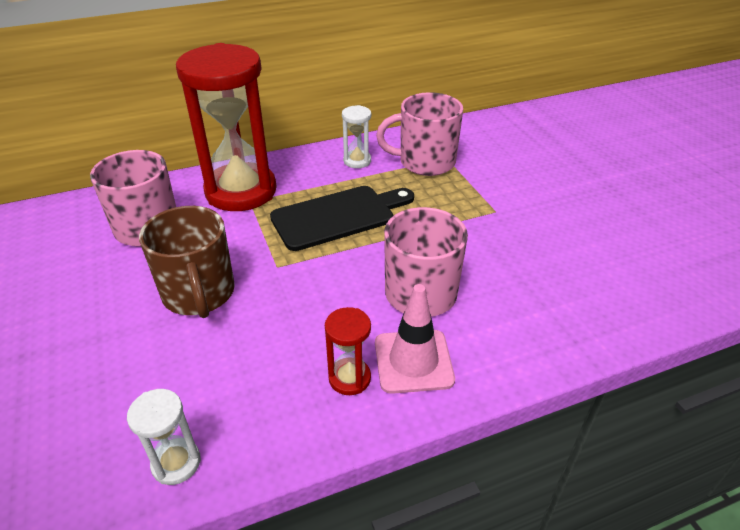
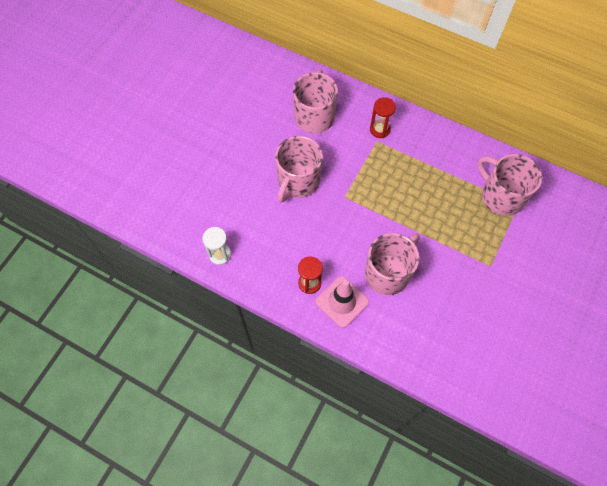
camera: 50 degrees right, 25 degrees up
(199, 294) = (298, 181): brown mug -> pink mug
(241, 191) = (380, 129): red hourglass -> red hourglass, size x0.42
(338, 216) = (406, 192): black cutting board -> none
(357, 161) = (464, 160): white hourglass -> none

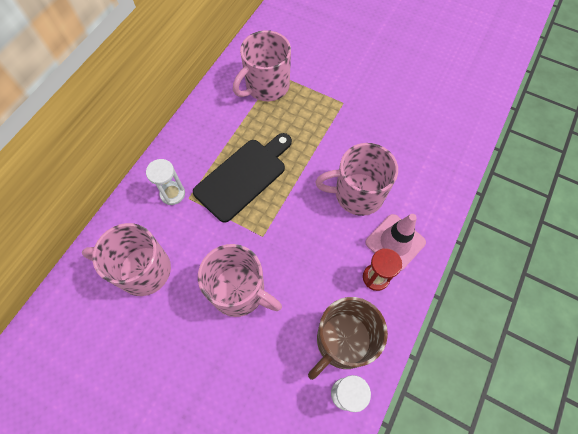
camera: 90 degrees left, 0 degrees up
(258, 254) = (343, 341): none -> brown mug
(380, 129) = (172, 194): red hourglass -> white hourglass
(388, 273) = (357, 194): pink mug -> pink mug turned 45 degrees counterclockwise
(399, 180) = (243, 176): none -> black cutting board

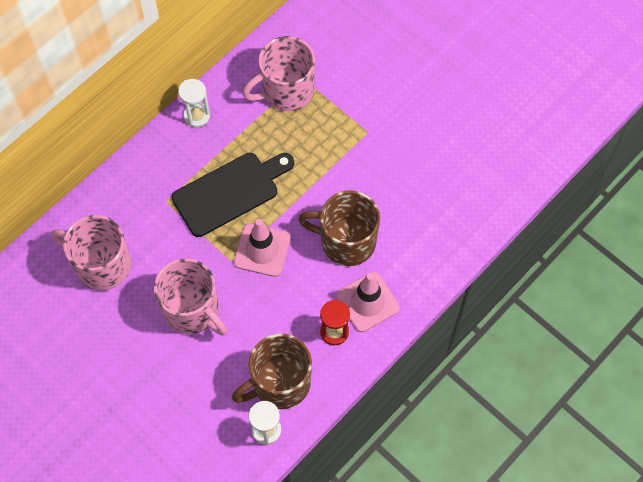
camera: 15 degrees right, 0 degrees up
(172, 194) = (150, 193): white hourglass -> white hourglass (197, 116)
(287, 219) = (262, 250): none -> pink traffic cone
(357, 194) = (346, 241): pink mug -> brown mug

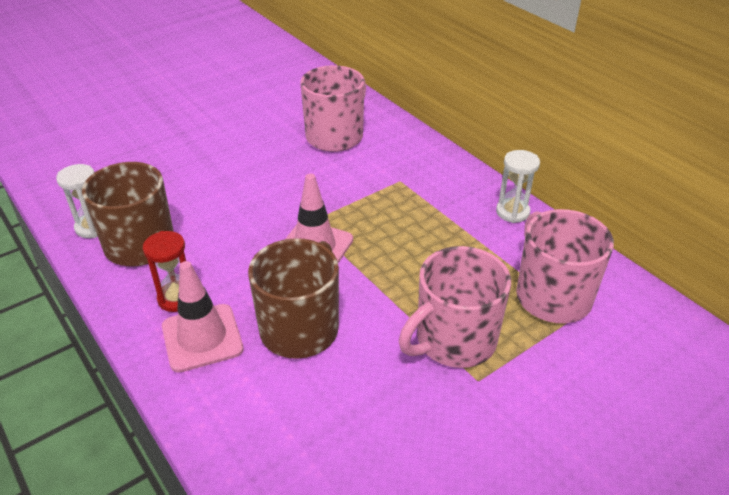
camera: 100 degrees right, 25 degrees down
(192, 310) = (260, 188): pink mug -> pink mug (454, 340)
(230, 192) = (401, 229): black cutting board -> none

